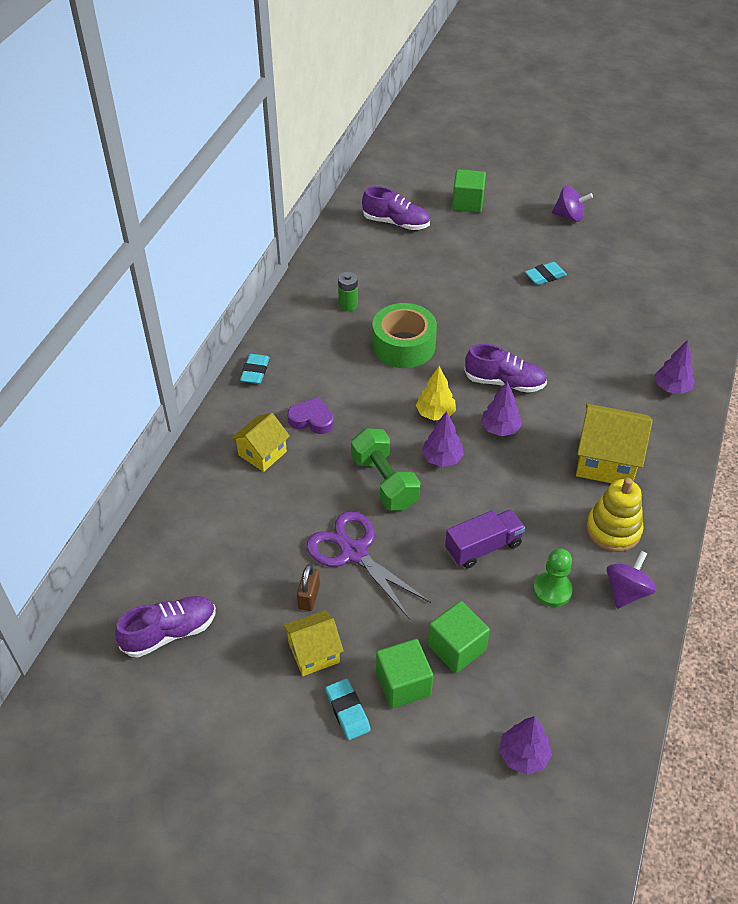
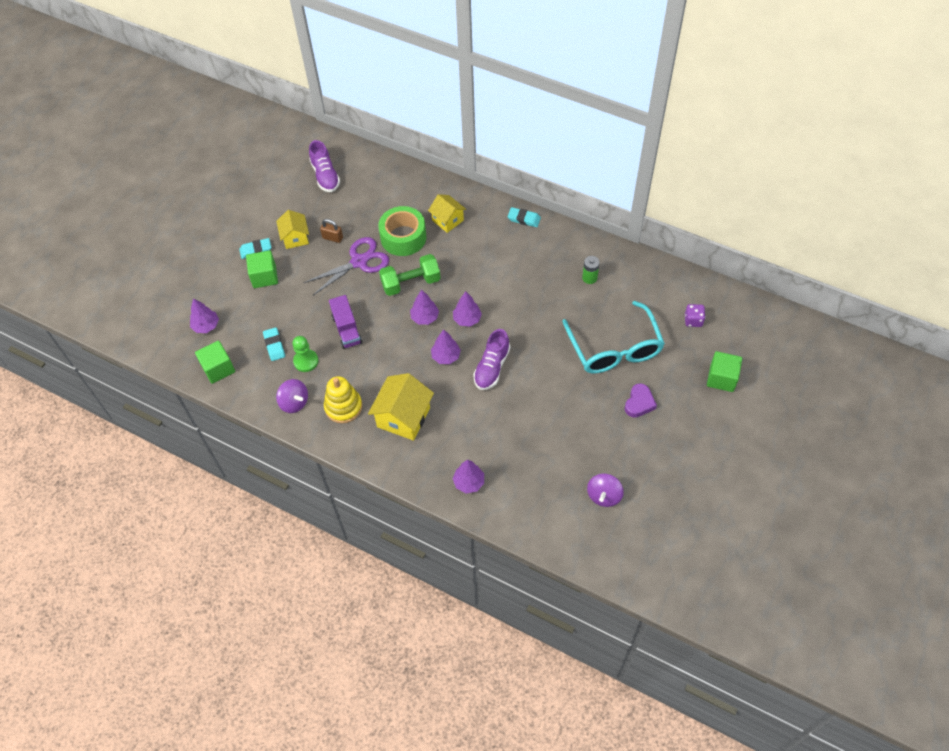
camera: 100 degrees right, 10 degrees up
(312, 419) = (473, 248): purple heart -> purple heart (639, 403)
(396, 223) = (693, 320): purple shoe -> purple dice
(403, 345) = (539, 308): green tape -> green tape (403, 237)
(435, 413) = (467, 319): yellow tree -> purple tree
(449, 280) = (614, 349): none -> turquoise glasses
(456, 648) = (280, 305): green cube -> green cube (218, 368)
(545, 276) = (614, 420): turquoise eraser -> turquoise eraser (274, 345)
(569, 216) = (699, 458): purple spinning top -> purple spinning top (604, 495)

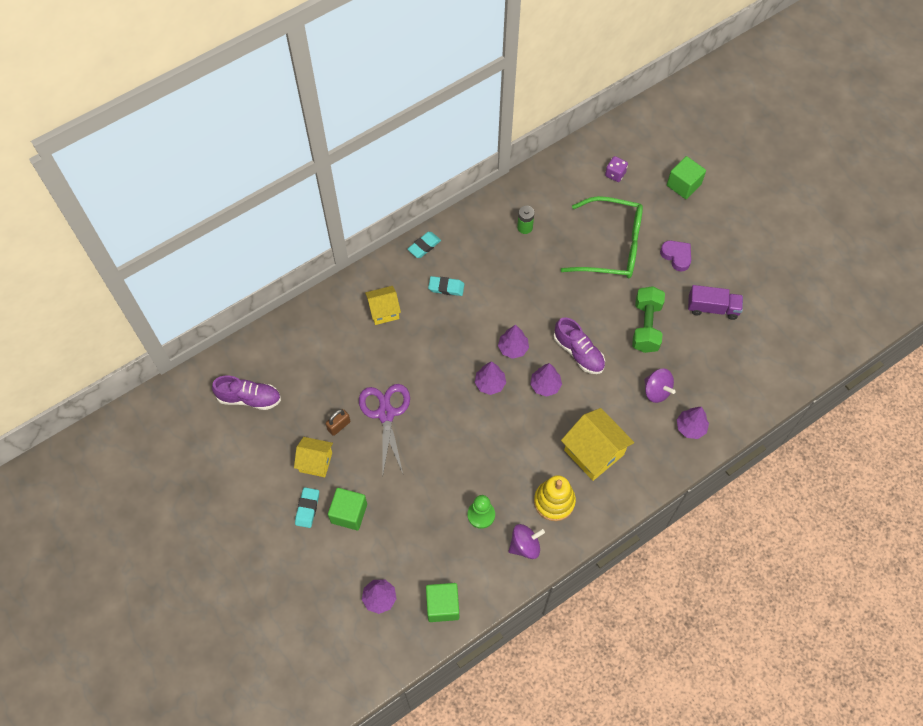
camera: 65 degrees left, 5 degrees up
(274, 345) = (444, 538): turquoise eraser -> turquoise eraser (446, 287)
(347, 329) = (464, 460): purple truck -> purple truck (712, 308)
(403, 237) = (380, 360): green tape -> none
(411, 283) = (441, 378): green dumbbell -> green dumbbell (646, 326)
(604, 495) = (753, 328): purple spinning top -> purple spinning top (656, 391)
(614, 349) = (612, 246): turquoise glasses -> green glasses

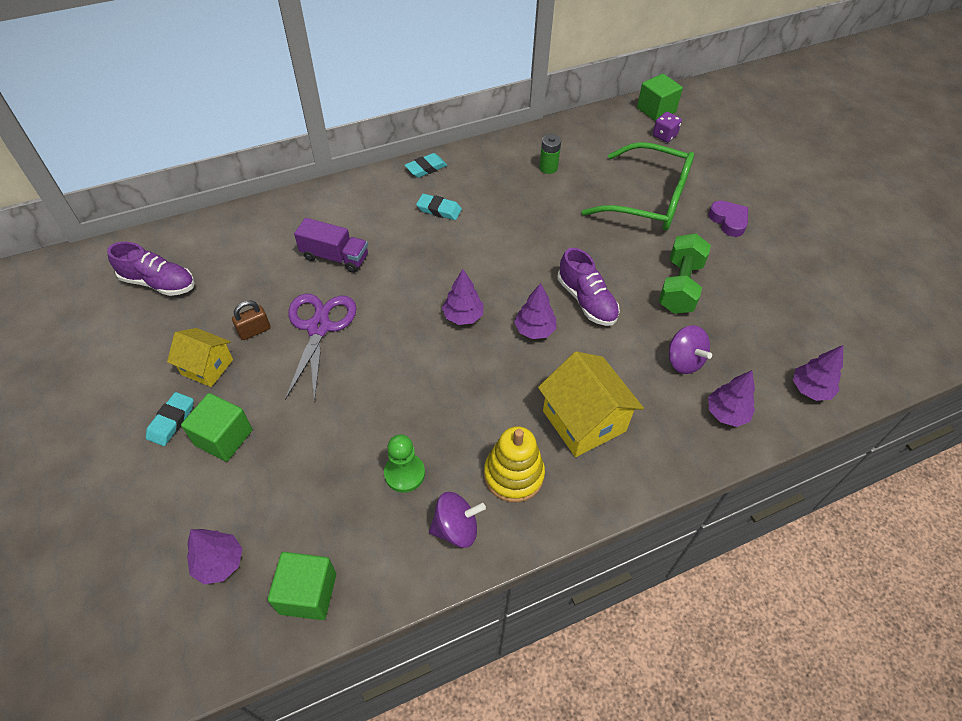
camera: 10 degrees right, 10 degrees down
(384, 311) = (357, 221): yellow house -> none
(513, 348) = (503, 283): purple tree -> purple tree (810, 389)
(683, 185) = (744, 156): green cube -> green cube (656, 110)
(712, 308) = (770, 280): purple truck -> purple truck (335, 257)

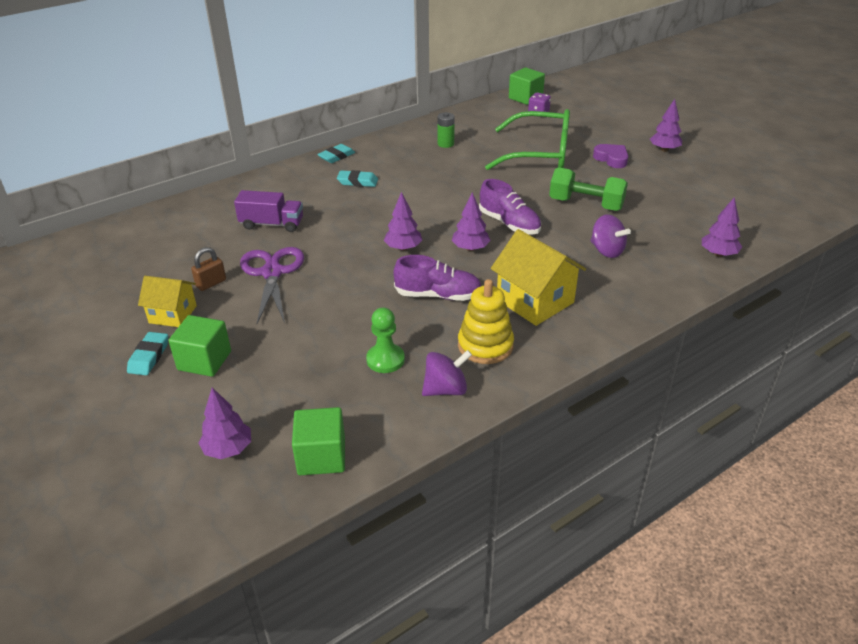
camera: 10 degrees left, 15 degrees down
(159, 283) = (106, 263): purple shoe -> purple shoe (438, 295)
(679, 286) = (586, 204): green dumbbell -> green dumbbell turned 75 degrees counterclockwise
(726, 413) = (655, 279): purple tree -> purple tree (664, 150)

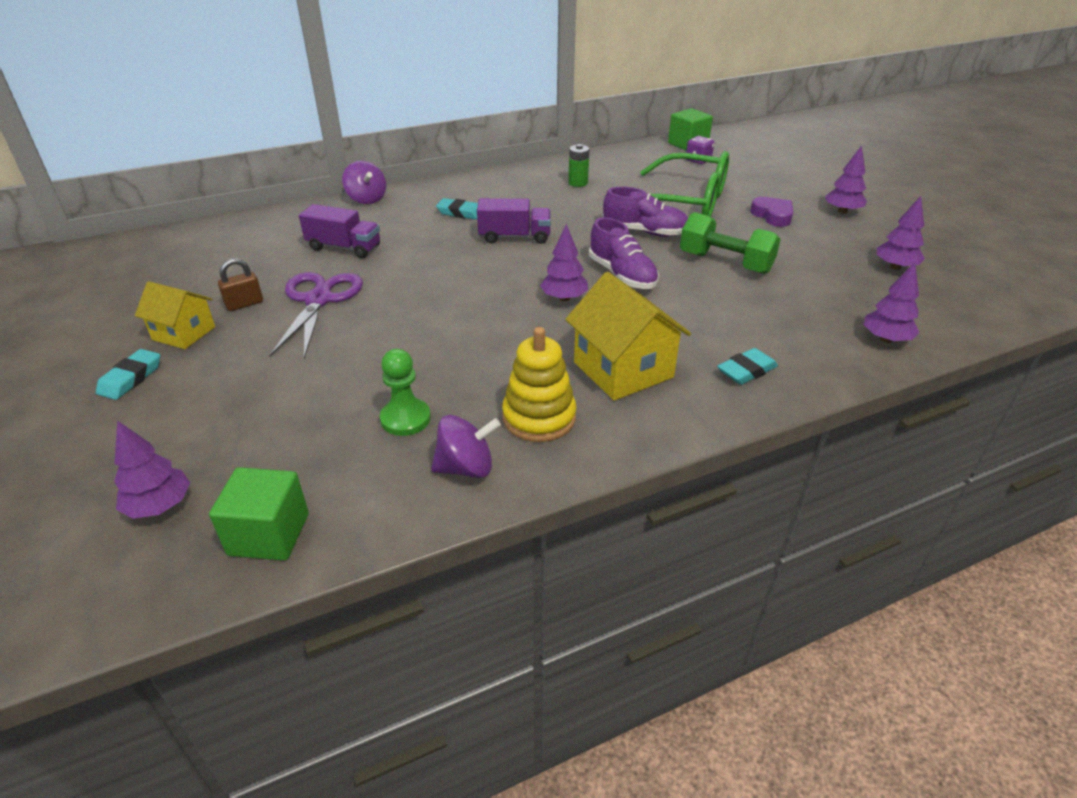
camera: 10 degrees right, 0 degrees up
(204, 360) = (190, 391): green cube -> none
(336, 156) = (449, 185): turquoise eraser -> turquoise eraser (746, 371)
(403, 248) = (483, 289): purple tree -> purple tree (895, 267)
(411, 199) = (514, 237): none -> purple truck
(438, 295) = (503, 348): purple shoe -> purple shoe (645, 232)
(606, 251) = (736, 319): purple spinning top -> purple spinning top (366, 199)

